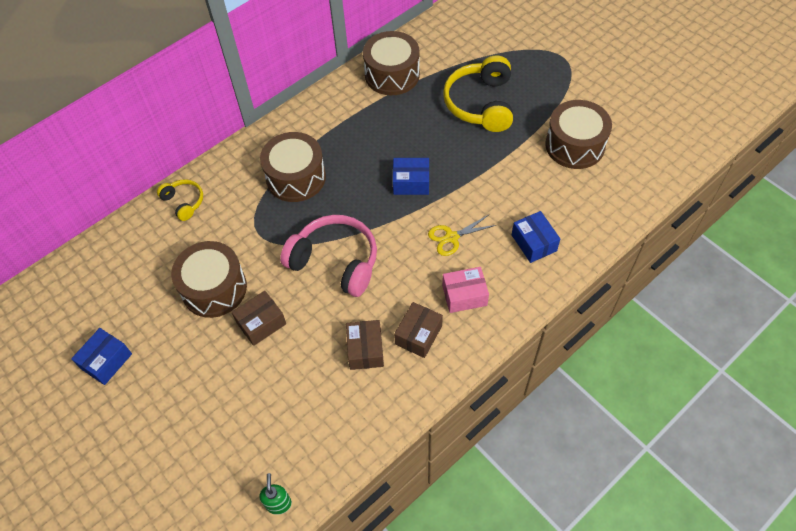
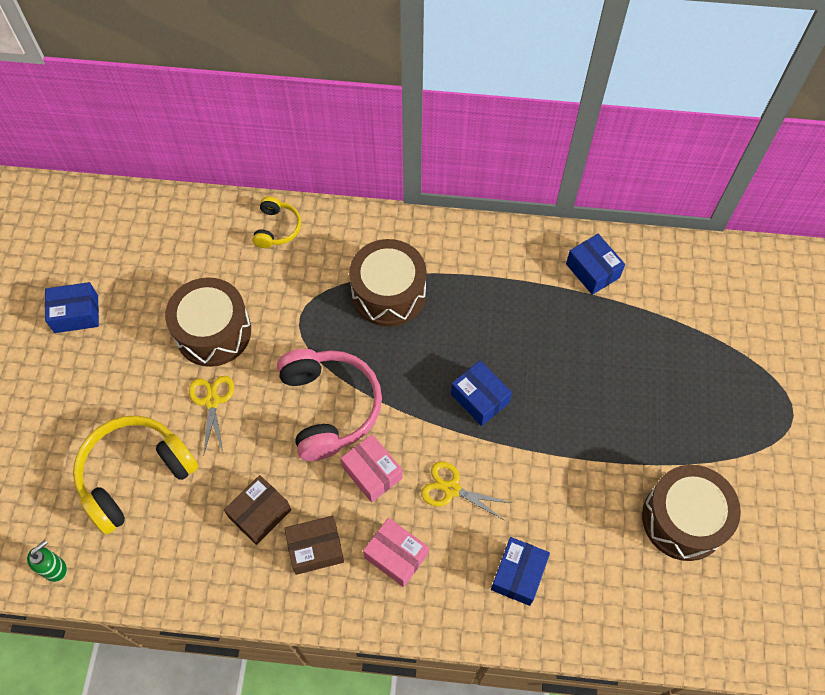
camera: 45 degrees right, 5 degrees up
(261, 323) = (212, 401): brown box -> yellow scissors
(392, 75) = (592, 270): brown drum -> blue box
(401, 270) = (372, 473): none -> pink box
(481, 104) = (642, 383): yellow headphones -> yellow headphones (135, 475)

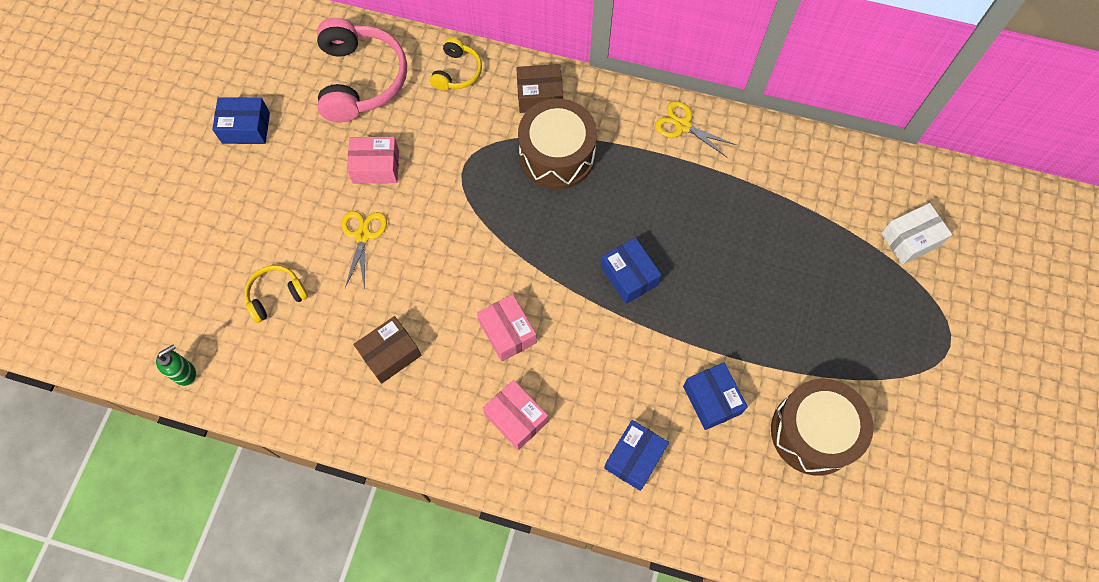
camera: 10 degrees right, 5 degrees up
(135, 475) = (276, 296): yellow headphones -> yellow headphones, size x0.52
(213, 332) = (376, 167): brown drum -> pink box
(315, 549) = (438, 397): brown box -> brown box (540, 96)
(329, 407) = (477, 260): pink headphones -> pink headphones (360, 80)
(451, 489) = (583, 362): yellow scissors -> yellow scissors (683, 125)
(592, 270) = (770, 164): blue box -> blue box (712, 400)
(736, 321) = (910, 239): none -> white box

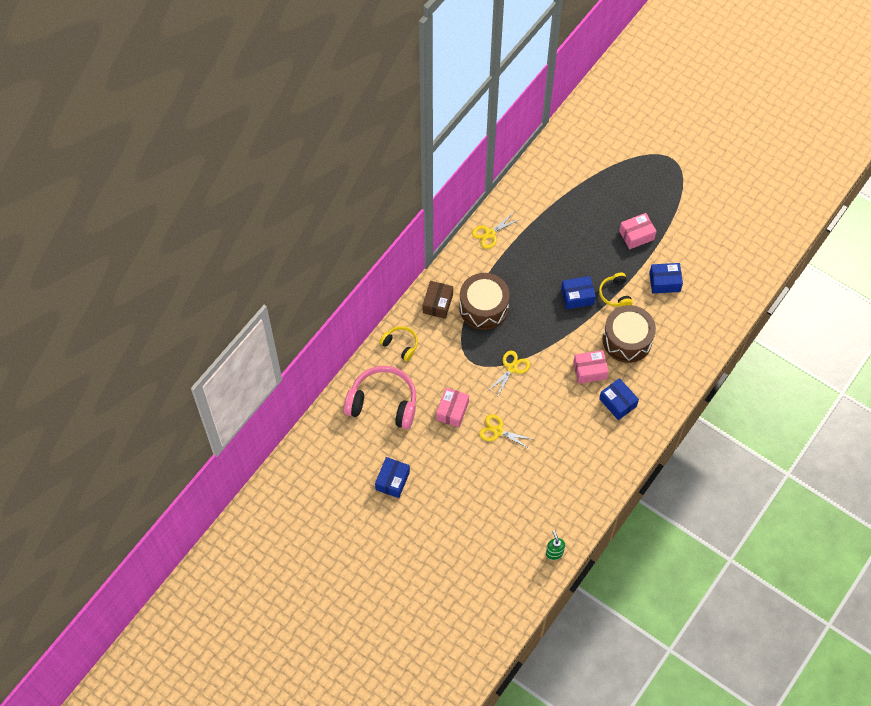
camera: 70 degrees left, 5 degrees down
(276, 296) = (521, 490): yellow headphones -> yellow headphones (615, 294)
(390, 354) = (581, 436): brown box -> none
(472, 222) = (511, 368): none -> yellow scissors
(516, 418) = (642, 382): pink box -> pink box (636, 235)
(634, 458) = (684, 331): blue box -> blue box (617, 402)
(813, 432) = (698, 241): brown drum -> brown drum (627, 340)
(910, 239) = (606, 150): white box -> none

